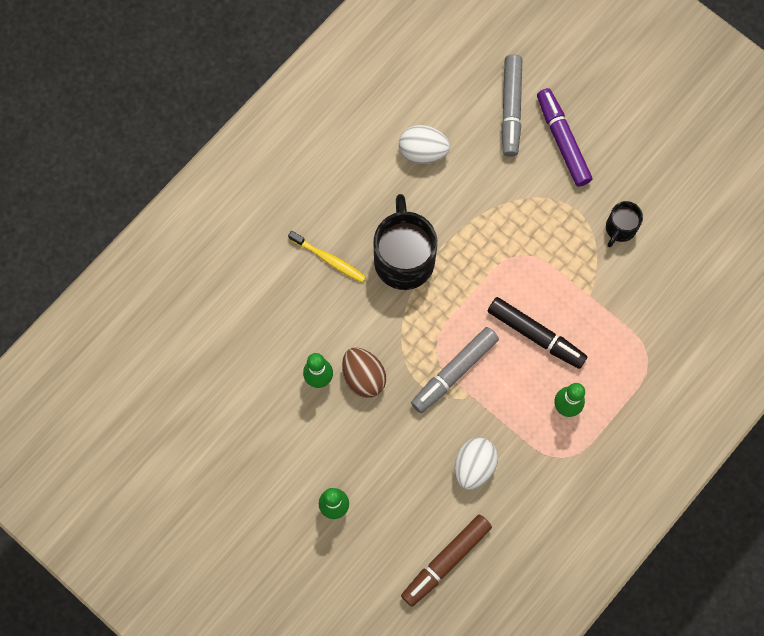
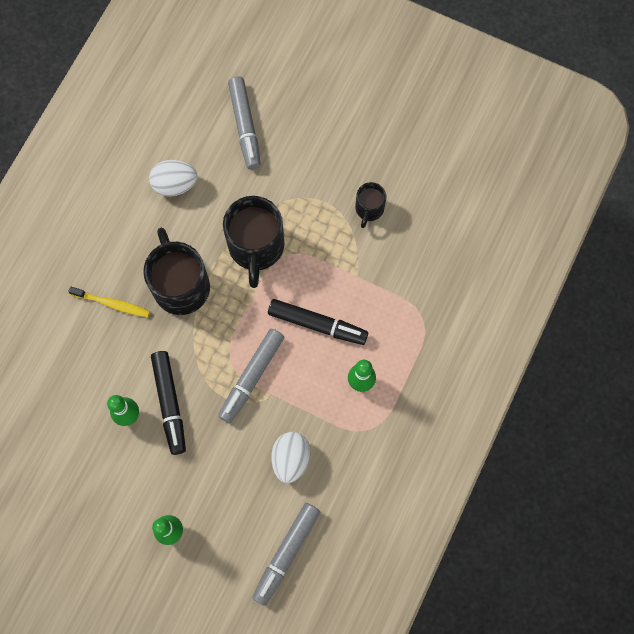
camera: 15 degrees left, 0 degrees up
(363, 377) = (169, 403): brown egg -> black marker
(446, 561) = (286, 553): brown marker -> grey marker
(491, 238) = (256, 247): none -> black mug
(562, 141) = (298, 143): purple marker -> none

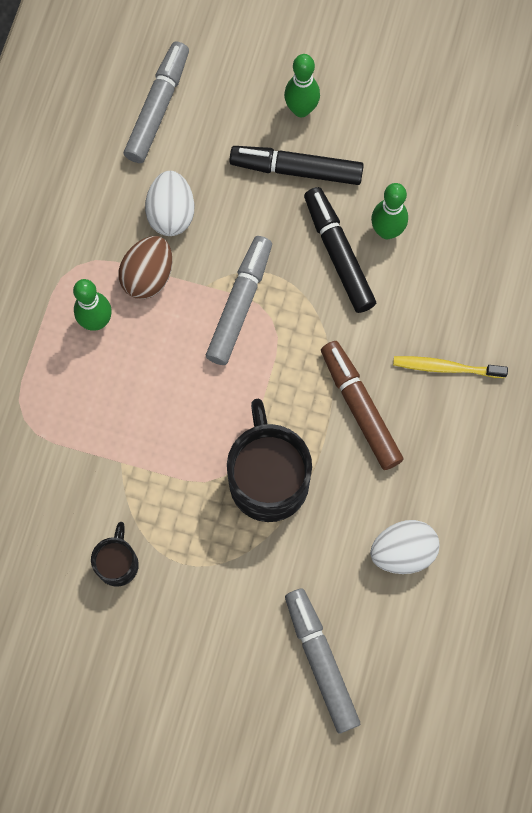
camera: 170 degrees right, 0 degrees up
(181, 285) = (360, 408): black mug -> brown marker
(316, 411) = (148, 276): none -> brown egg
(317, 324) = (165, 387): black marker -> black marker (296, 169)

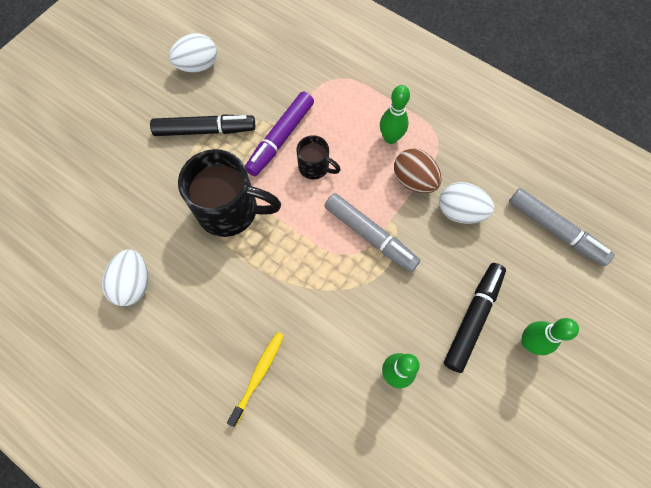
camera: 110 degrees right, 5 degrees down
(66, 619) = (198, 66): none -> white egg
(118, 563) = (218, 103): black mug -> black mug (315, 167)
(144, 458) = (280, 138): none -> purple marker
(321, 661) = (91, 201): grey marker -> none
(338, 254) = (387, 324): black marker -> black marker (205, 130)
(360, 408) = (254, 294): brown marker -> none

